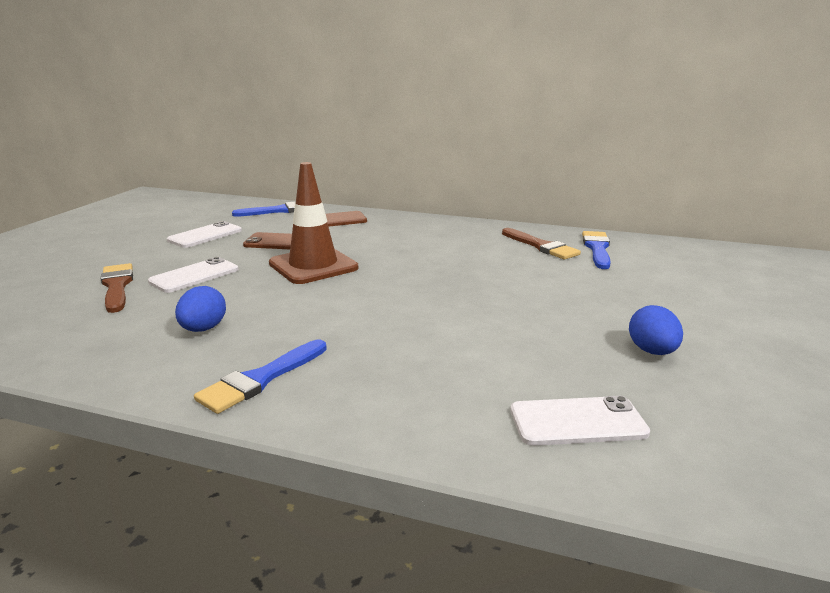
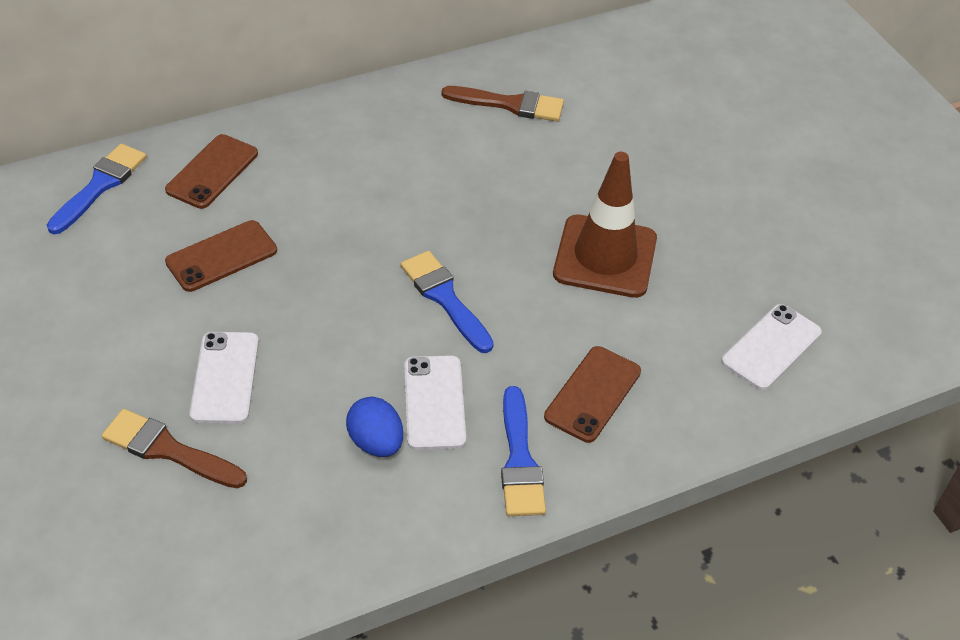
camera: 45 degrees left, 25 degrees up
(205, 235) = (97, 298): white phone -> white phone (434, 402)
(313, 266) = (328, 279): brown traffic cone -> brown traffic cone (605, 256)
(373, 374) = (592, 394): none -> brown phone
(597, 249) = (565, 80): blue brush -> blue brush (445, 298)
(652, 351) = (748, 232): blue egg -> none

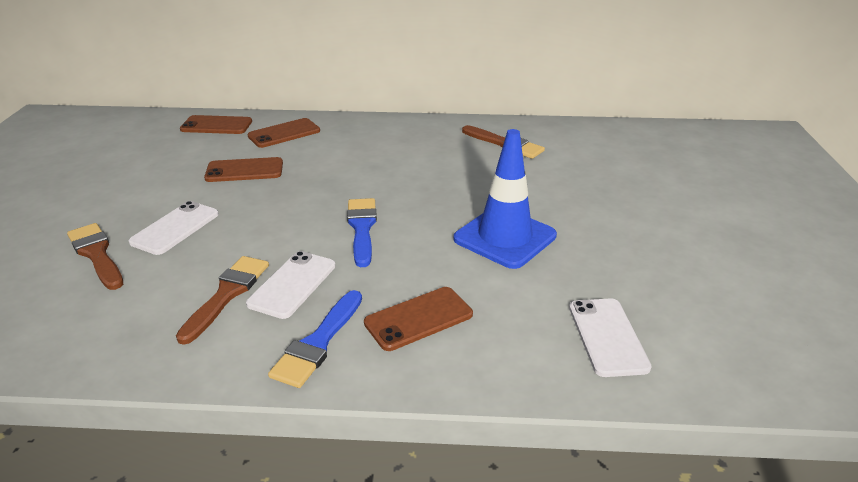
camera: 30 degrees right, 15 degrees down
(100, 186) = (216, 125): blue brush -> brown phone
(376, 442) = (227, 294): blue egg -> brown brush
(605, 256) = (505, 237): brown traffic cone -> blue traffic cone
(771, 347) = (607, 337): white phone -> white phone turned 75 degrees counterclockwise

